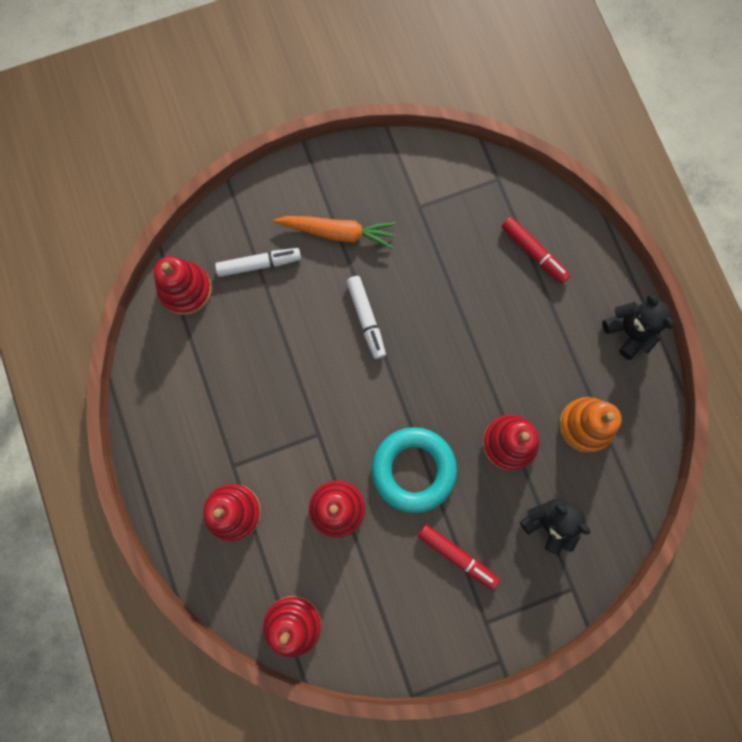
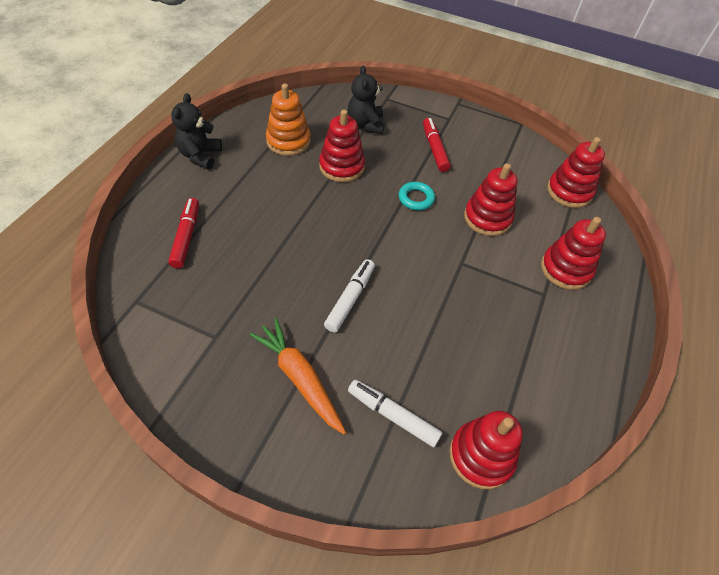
camera: 140 degrees left, 25 degrees down
(413, 470) = (416, 198): turquoise ring -> turquoise ring, size x0.51

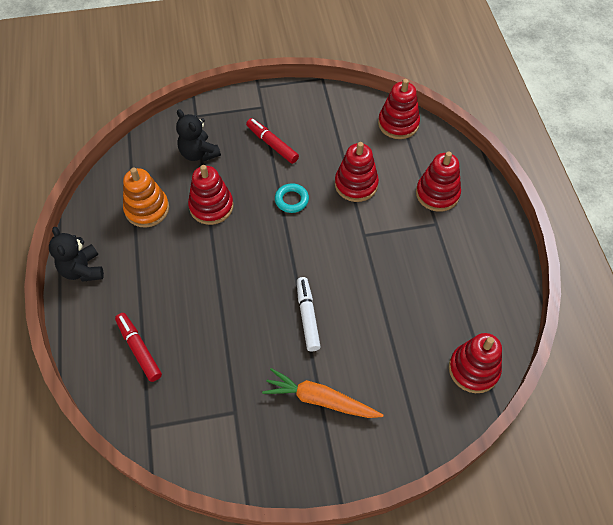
camera: 30 degrees left, 5 degrees up
(393, 415) = (401, 381): white marker -> none

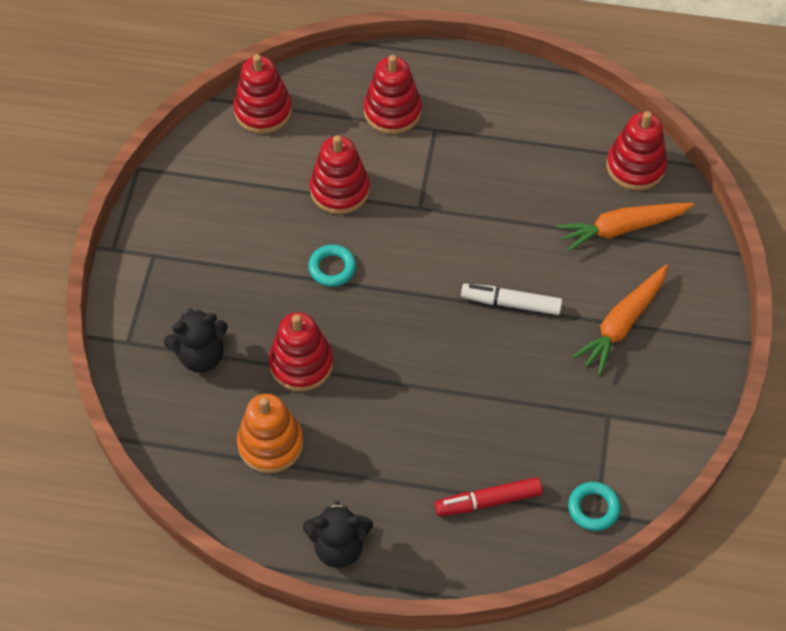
camera: 70 degrees left, 0 degrees up
(152, 423) = (593, 508): none -> turquoise ring
(272, 144) = (228, 262): red marker -> none
(408, 375) = (621, 228): none -> orange carrot

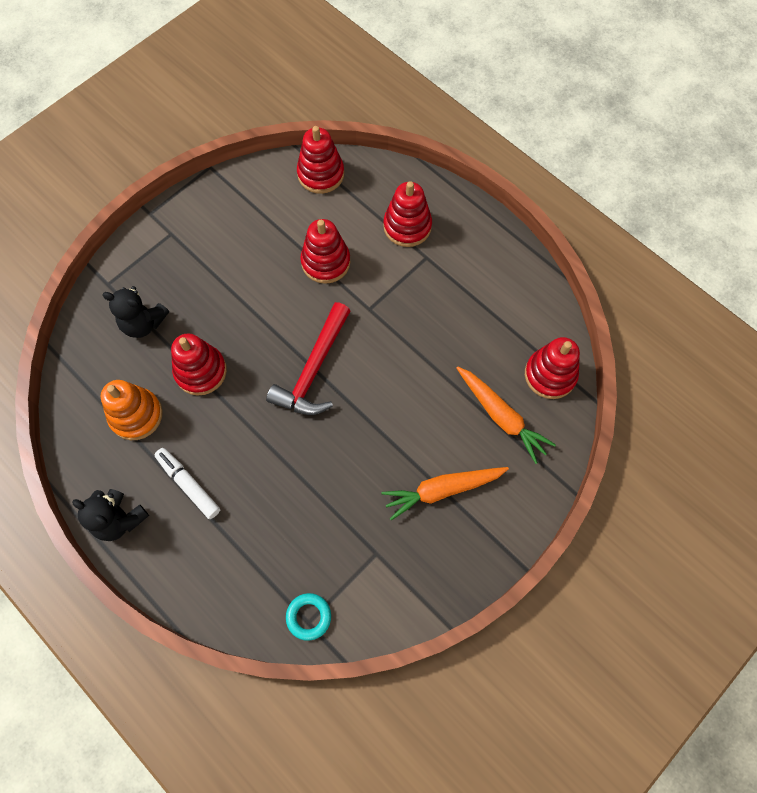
camera: 35 degrees right, 10 degrees up
(332, 268) = (275, 316): turquoise ring -> none
(412, 294) = (313, 369): none -> red hammer
(488, 501) = (241, 558): red marker -> none
(511, 303) = (375, 421): white marker -> white marker (188, 484)
(621, 228) = (501, 416): orange carrot -> orange carrot turned 150 degrees counterclockwise

